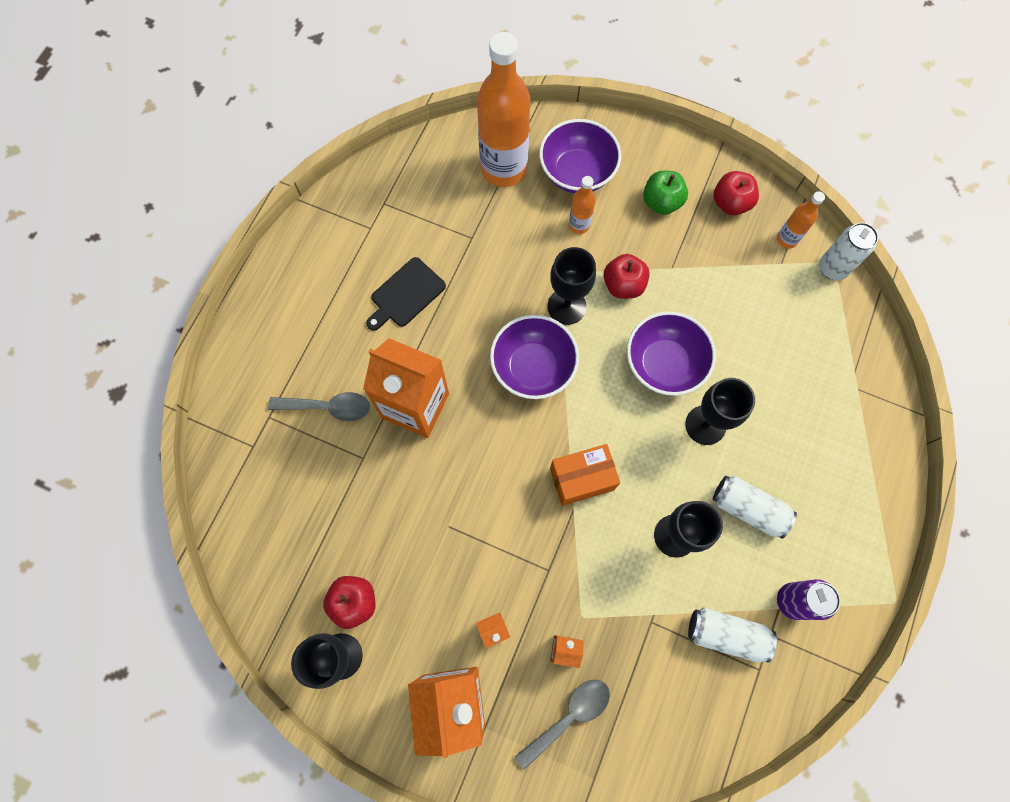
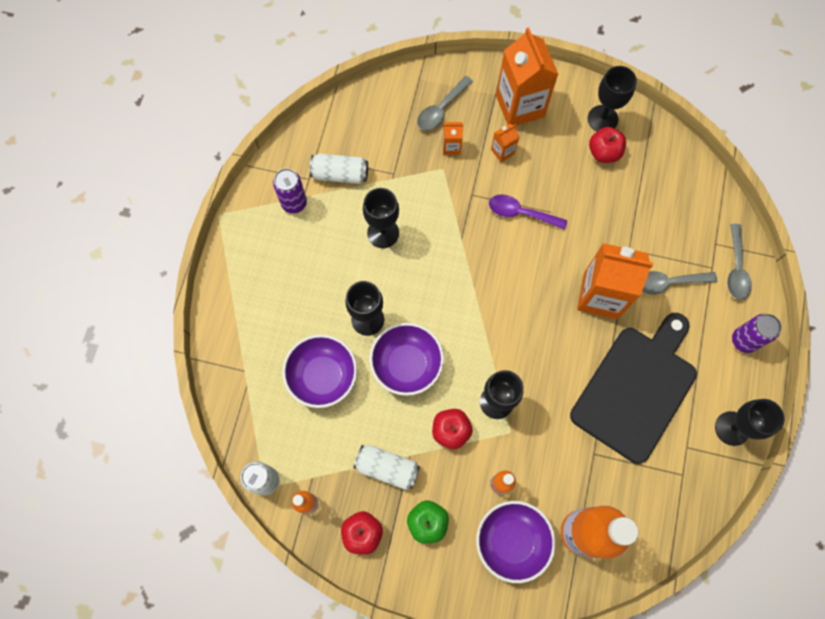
camera: 170 degrees right, 0 degrees up
(240, 411) = (736, 268): none -> grey spoon
(265, 325) = (743, 340): none -> purple can
(315, 238) = (732, 428): none -> black goblet
(406, 294) = (636, 389): black cutting board -> black cutting board, size x2.07
(488, 532) = (521, 213): none -> purple spoon
(533, 367) = (514, 343): purple bowl -> purple bowl (323, 376)
(582, 479) = (459, 262): orange box -> none
(748, 508) = (329, 261): white can -> white can (387, 468)

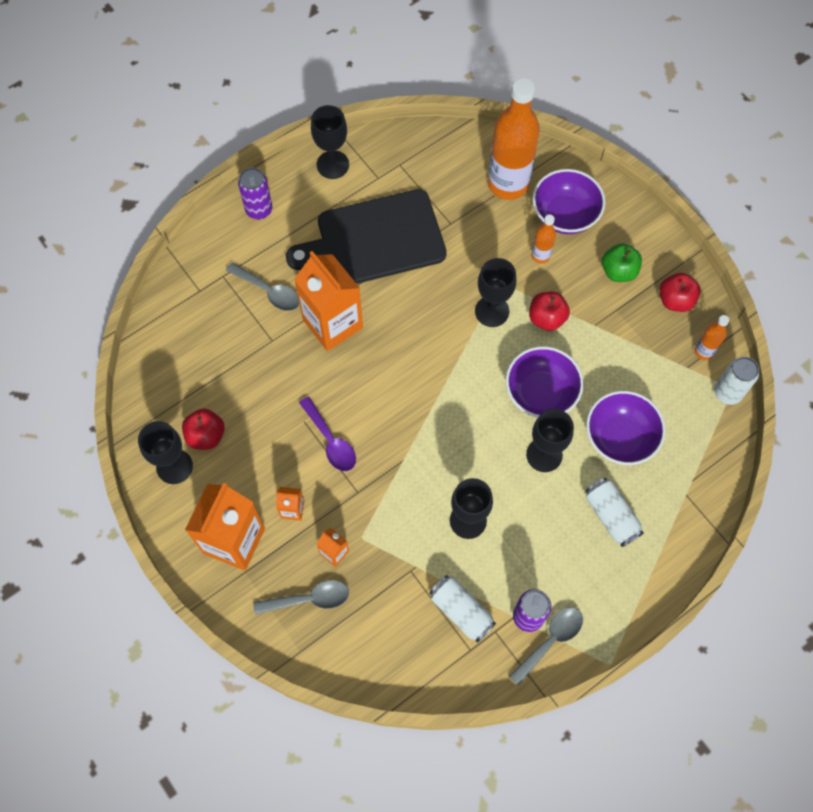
camera: 140 degrees left, 5 degrees down
(387, 468) = (620, 329): white can -> white can (611, 515)
(736, 268) = (205, 261): grey spoon -> grey spoon (550, 641)

